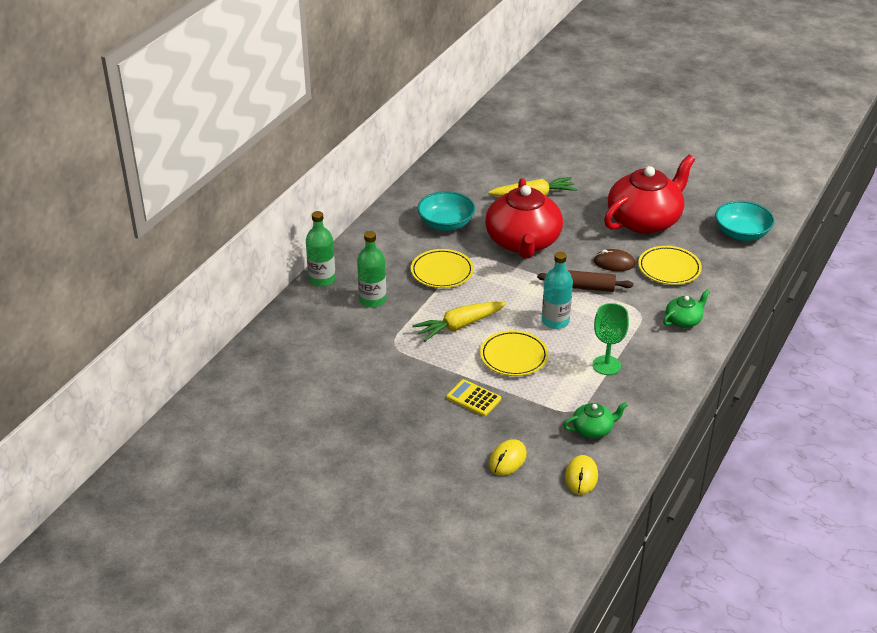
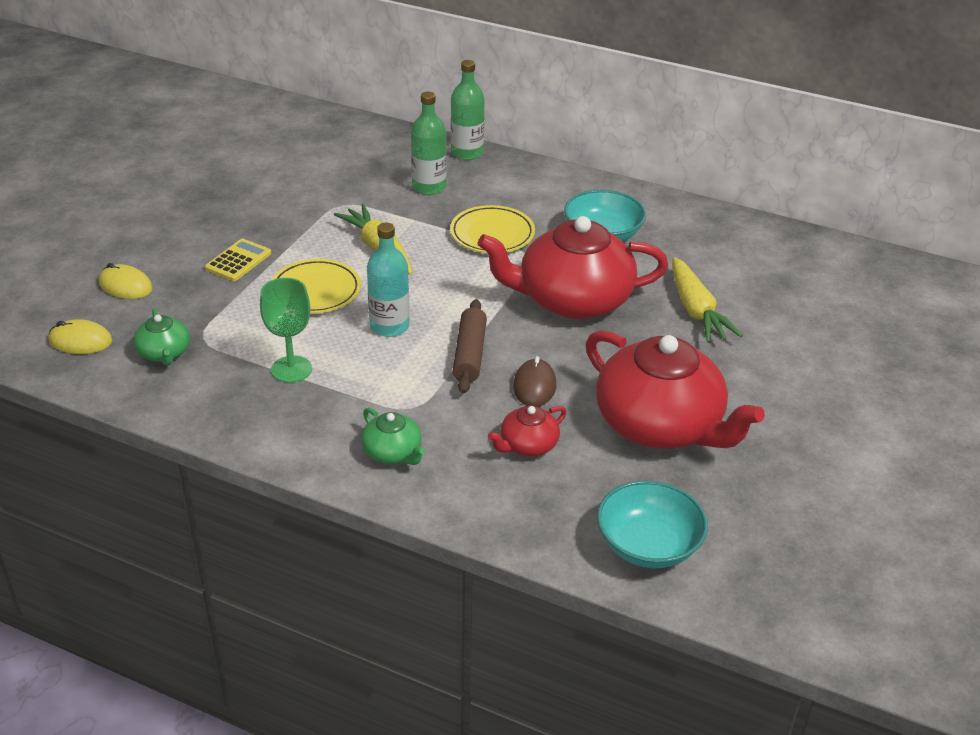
camera: 85 degrees right, 0 degrees up
(669, 268) = (528, 445): yellow plate -> red teapot

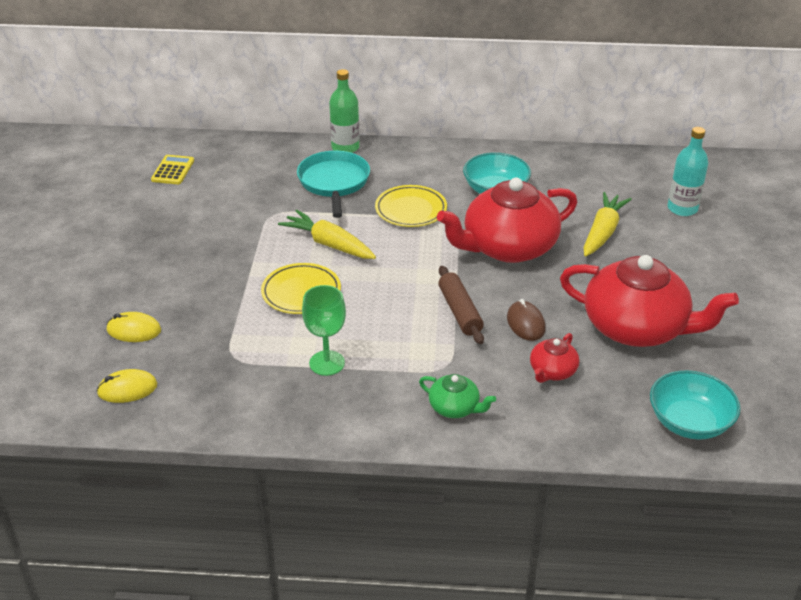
camera: 20 degrees left, 0 degrees up
(164, 353) = (209, 379): green teapot -> none
(238, 261) = (218, 283): yellow calculator -> yellow calculator (173, 170)
(389, 326) = (381, 306): turquoise bottle -> turquoise bottle (682, 208)
(429, 187) = (334, 183): green bottle -> turquoise pan
(696, 310) = (602, 232): yellow carrot -> yellow carrot turned 120 degrees counterclockwise

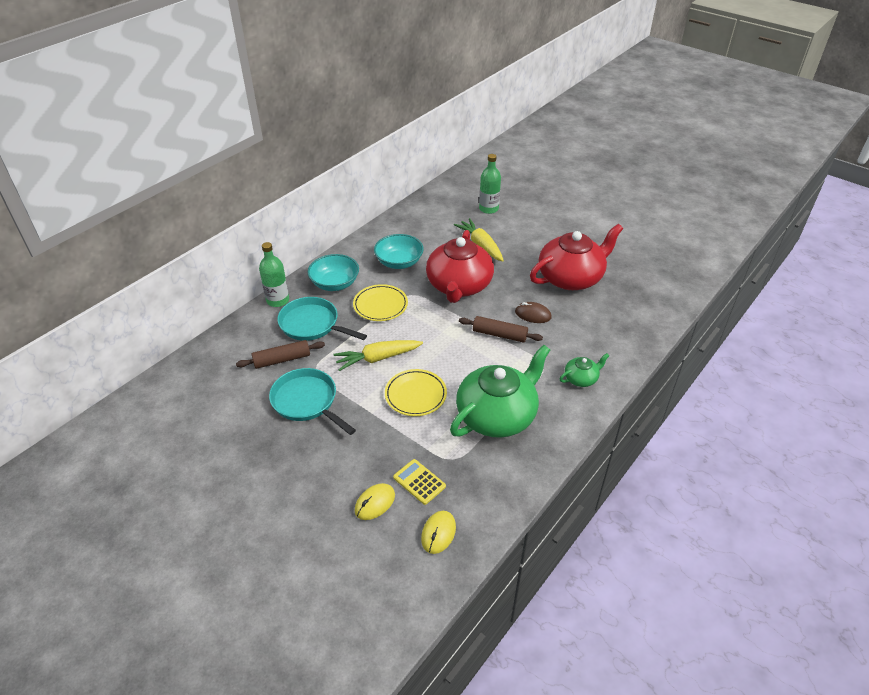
camera: 55 degrees left, 5 degrees up
(173, 170) = (197, 399): yellow calculator -> yellow calculator (419, 482)
(226, 230) = (307, 401): none -> turquoise pan
(267, 189) = (282, 359): none -> brown rolling pin
(327, 363) = (497, 415): green goblet -> green teapot
(552, 371) = (581, 325): red teapot -> none
(682, 208) = (488, 209): turquoise bottle -> green bottle
(689, 422) = (655, 300): turquoise bowl -> turquoise bowl (335, 283)

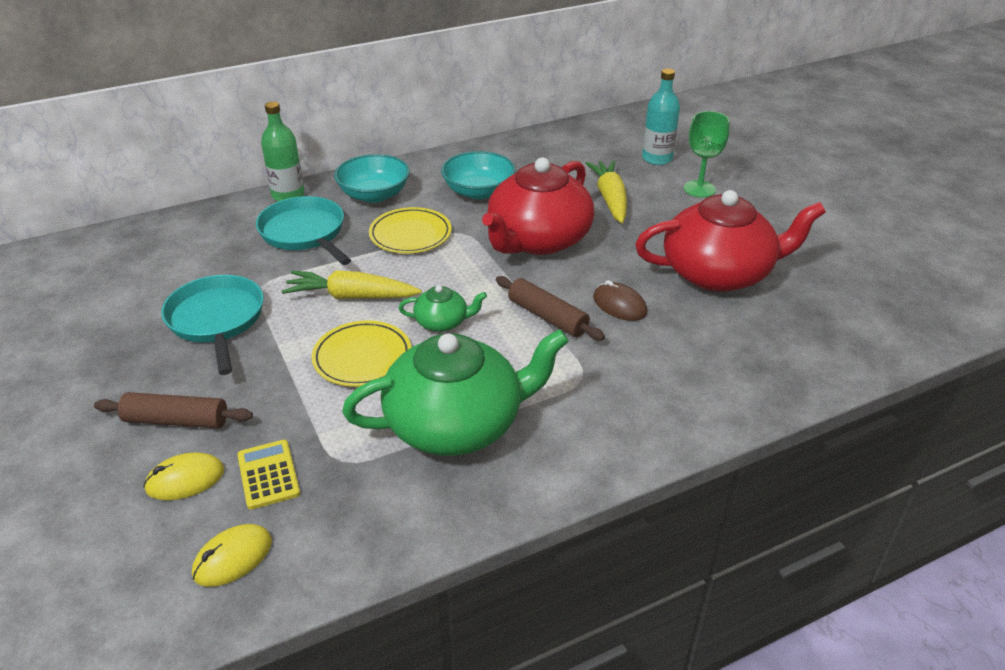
camera: 25 degrees right, 5 degrees down
(282, 359) = (232, 262): brown rolling pin -> brown rolling pin (176, 420)
(488, 209) = (657, 158): green bottle -> turquoise bottle
(526, 224) = (699, 189): none -> green goblet
(581, 378) = (629, 415): green teapot -> green teapot (442, 322)

